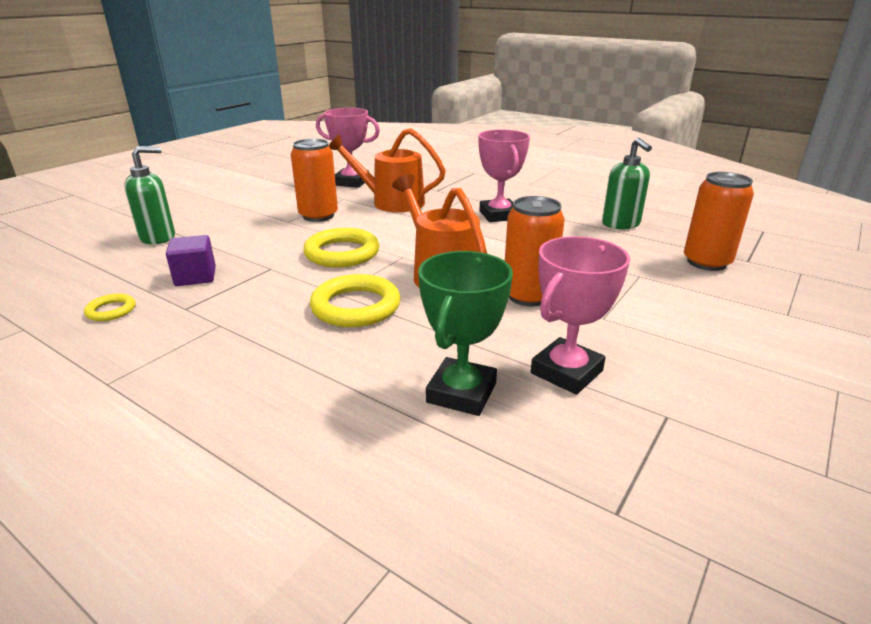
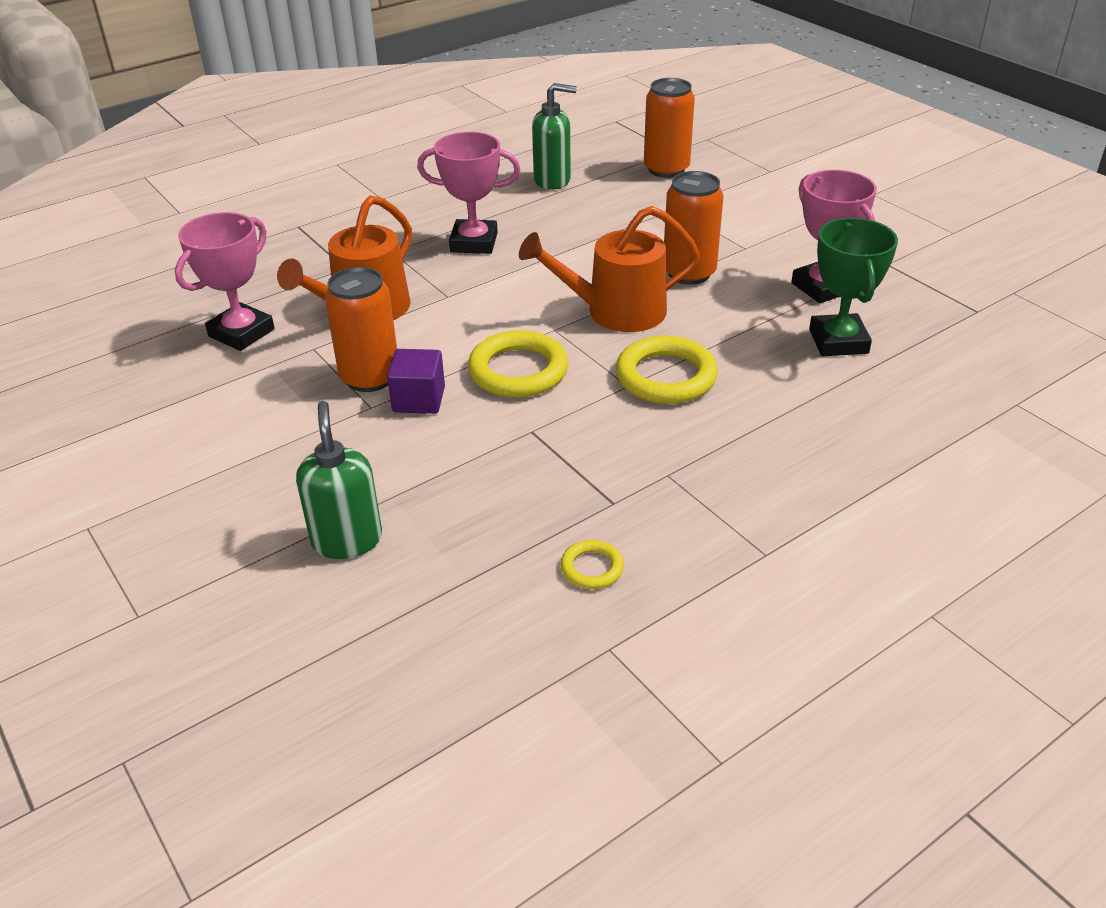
camera: 70 degrees left, 10 degrees up
(195, 277) = (524, 496): purple cube -> purple cube (419, 400)
(461, 393) = (838, 341): green trophy -> green trophy turned 45 degrees clockwise

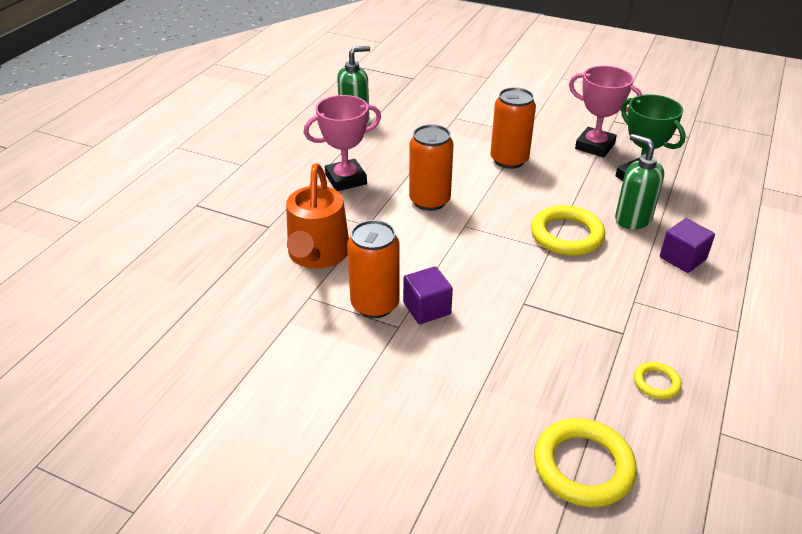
camera: 30 degrees left, 0 degrees up
(241, 333) = (239, 304): pink trophy -> none
(347, 540) = (485, 433): green soap dispenser -> green soap dispenser (632, 219)
(518, 371) = (472, 263): yellow ring -> yellow ring (583, 466)
(616, 312) = (491, 200): orange watering can -> none
(666, 169) = (422, 92): orange can -> orange can (429, 201)
(788, 450) = (682, 258): none -> purple cube

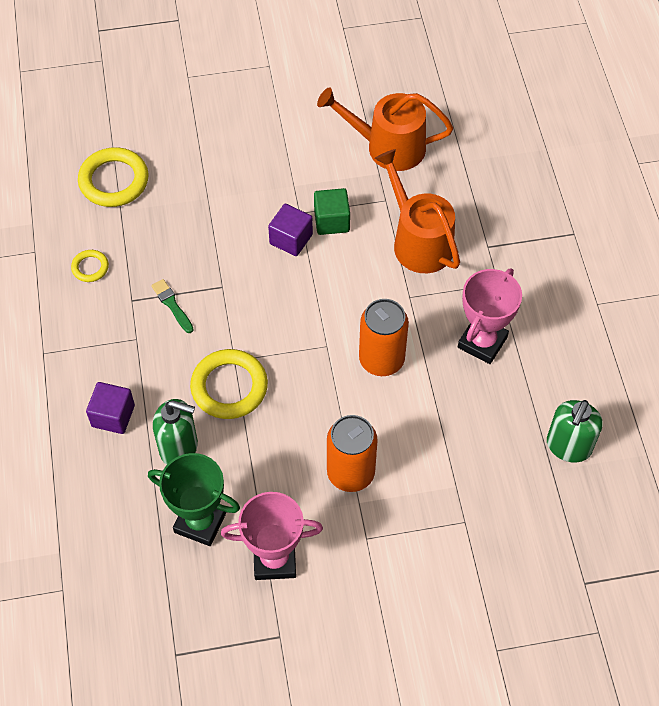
camera: 145 degrees right, 20 degrees up
(252, 340) = (388, 147): none -> orange watering can
(375, 304) = (331, 221): orange can -> green cube
(583, 310) = (172, 305): none -> green brush

